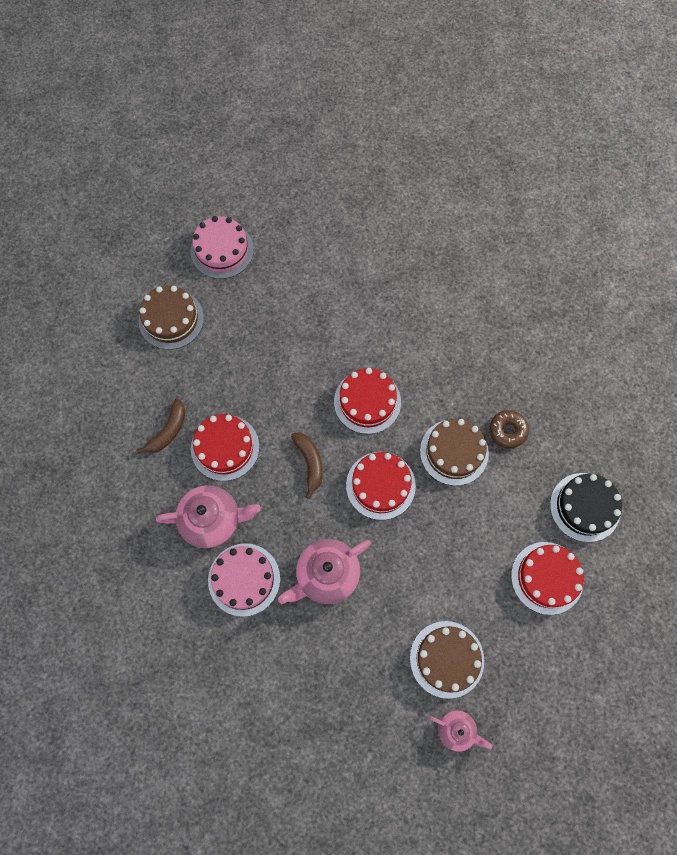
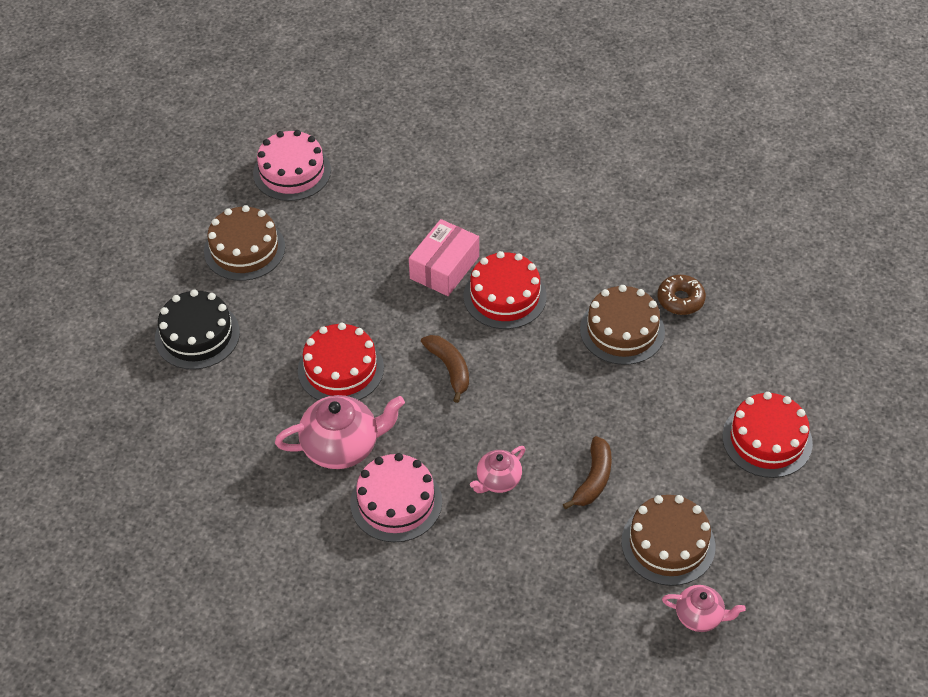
camera: 10 degrees left, 20 degrees down
(168, 431) = (266, 363): brown banana -> brown banana (593, 479)
(325, 365) = (444, 267): none -> pink box
(326, 575) = (498, 480): pink teapot -> pink teapot, size x0.57
(380, 485) = (542, 378): red cake -> none
(585, 507) = (792, 361): black cake -> black cake (197, 335)

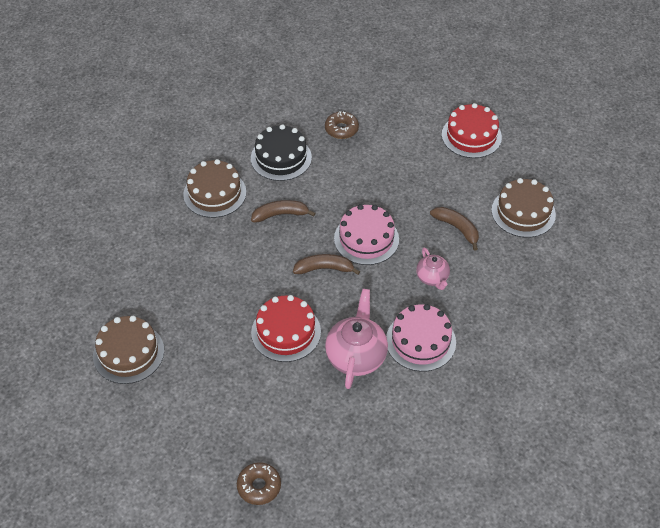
camera: 65 degrees left, 0 degrees up
(136, 425) = (259, 486): none -> brown donut
(197, 335) = (195, 414): black cake -> black cake (281, 158)
(292, 172) = (71, 294): pink cake -> pink cake (366, 239)
(444, 267) = (232, 237): pink box -> none
(505, 296) = (280, 214): red cake -> brown banana
(622, 330) = (348, 167): brown cake -> brown cake (214, 193)
(700, 616) = (581, 219): pink teapot -> none

